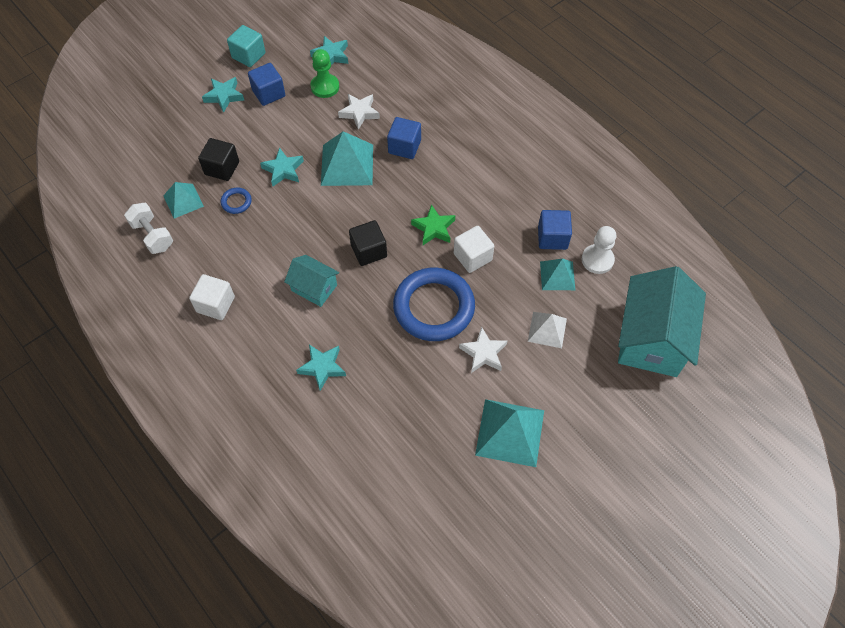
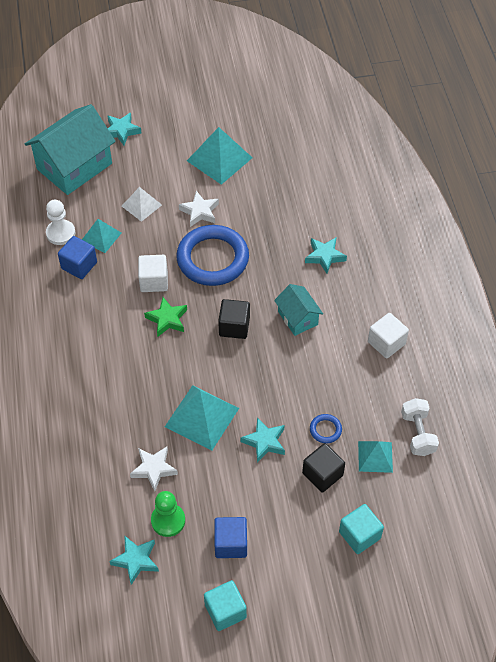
camera: 150 degrees left, 5 degrees down
(171, 140) = (359, 535): none -> turquoise cube
(224, 96) = (280, 565): turquoise star -> turquoise star (121, 131)
(404, 147) = (137, 408): blue cube -> none

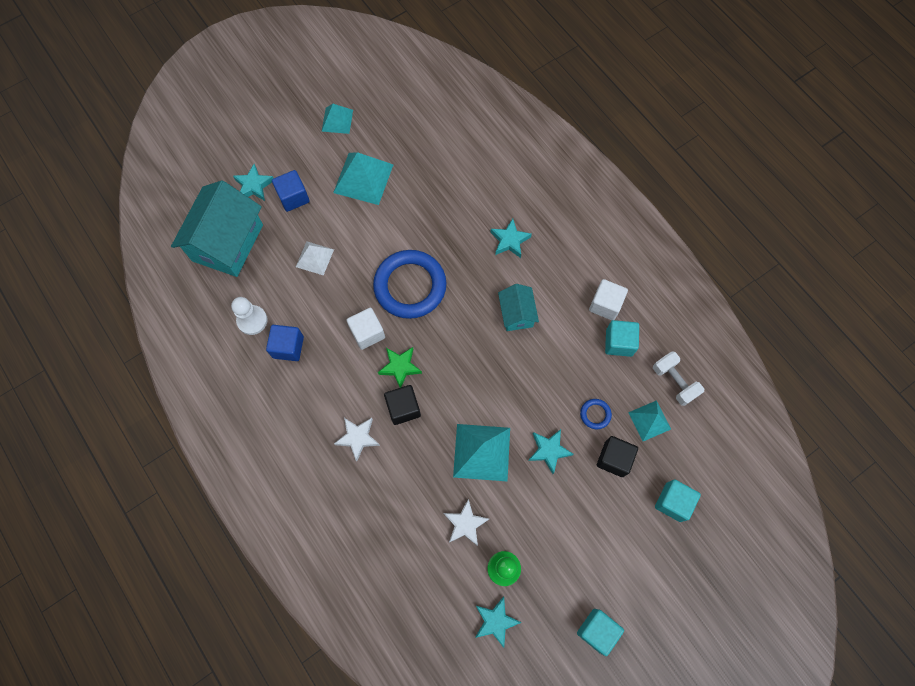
camera: 25 degrees left, 15 degrees up
(101, 237) = (293, 307): turquoise pyramid -> turquoise pyramid (337, 120)
(200, 212) = (373, 242): white star -> white star (358, 438)
(231, 543) = (569, 564): blue cube -> blue cube (293, 197)
(234, 326) = (464, 347): black cube -> black cube (403, 408)
(297, 318) = (516, 314): turquoise house -> turquoise house turned 45 degrees clockwise
(382, 379) = (619, 343): none -> turquoise cube

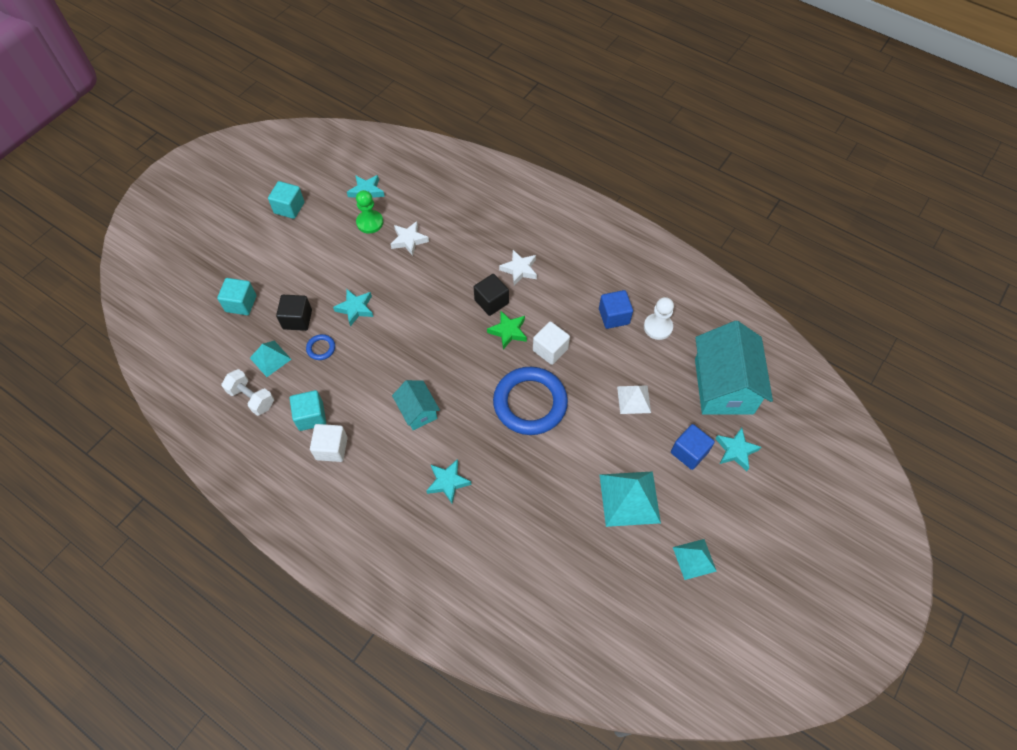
camera: 160 degrees right, 10 degrees down
(482, 452) = (412, 290): turquoise pyramid -> none

